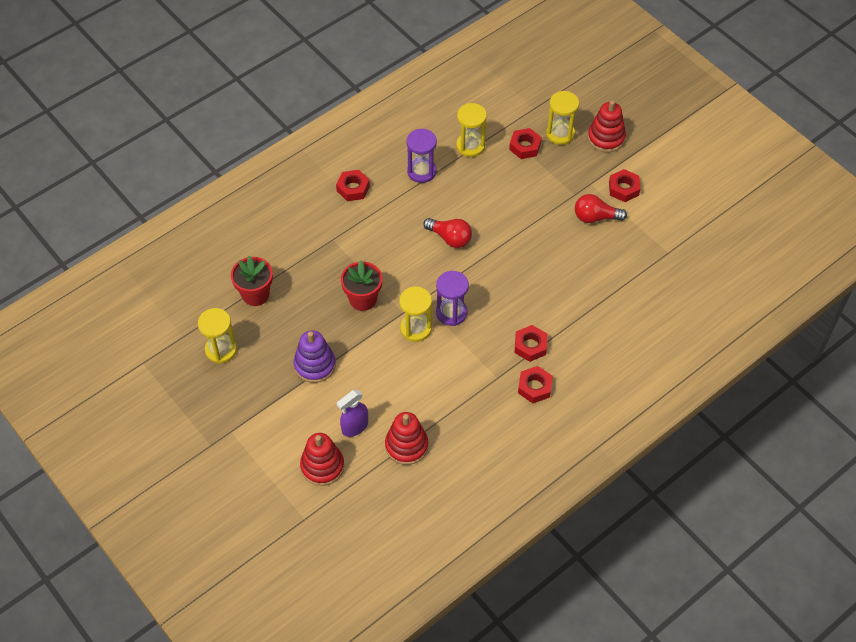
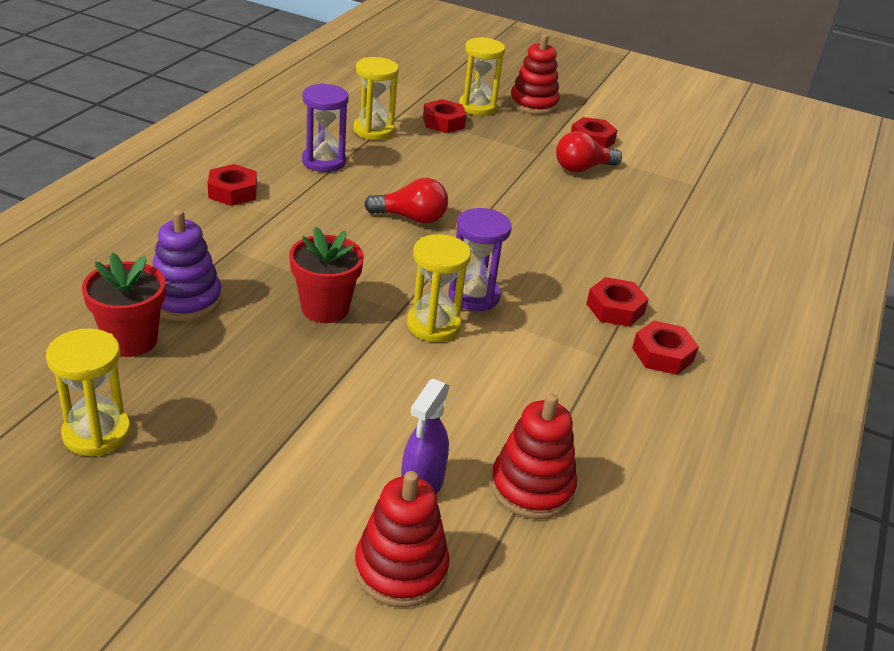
camera: 30 degrees left, 20 degrees down
(315, 365) = (293, 412): purple stacking toy -> purple stacking toy (185, 300)

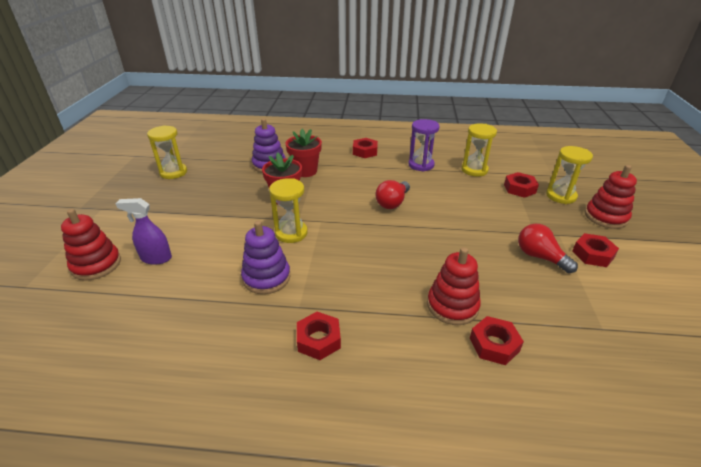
camera: 75 degrees right, 0 degrees up
(131, 340) = (234, 162): red flower pot -> red flower pot (305, 171)
(411, 218) = (392, 203): red light bulb -> red light bulb turned 45 degrees clockwise
(474, 296) = (330, 241): purple hourglass -> none
(530, 371) = (266, 277): none -> purple stacking toy
(532, 487) = (160, 298): red stacking toy -> red stacking toy (452, 306)
(615, 308) = (360, 305): red nut -> red nut (494, 344)

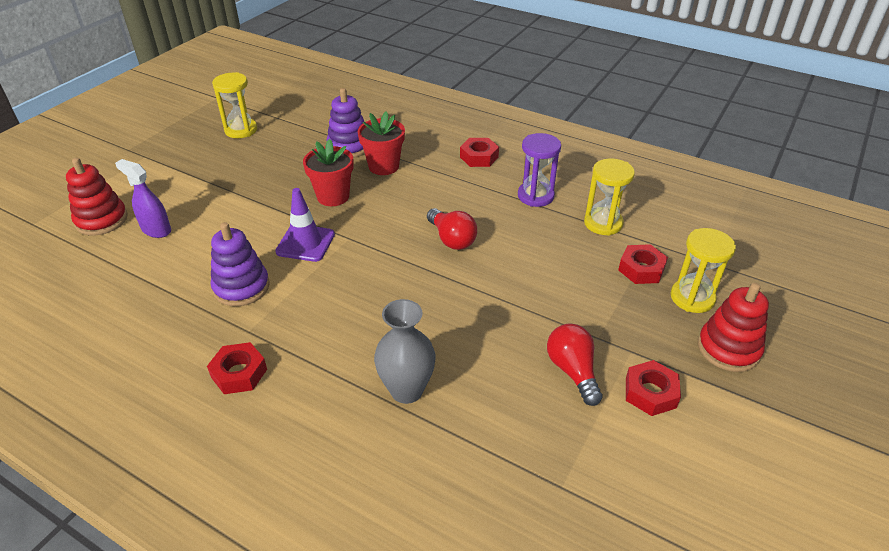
camera: 25 degrees right, 5 degrees up
(291, 233) = (305, 243): yellow hourglass -> purple traffic cone
(392, 203) = (451, 239): red light bulb -> red light bulb turned 90 degrees counterclockwise
(452, 306) = (406, 390): red stacking toy -> grey vase
(494, 344) = (412, 451): red nut -> none

